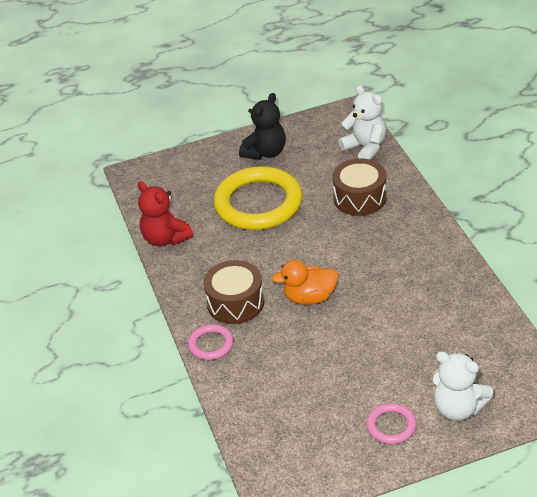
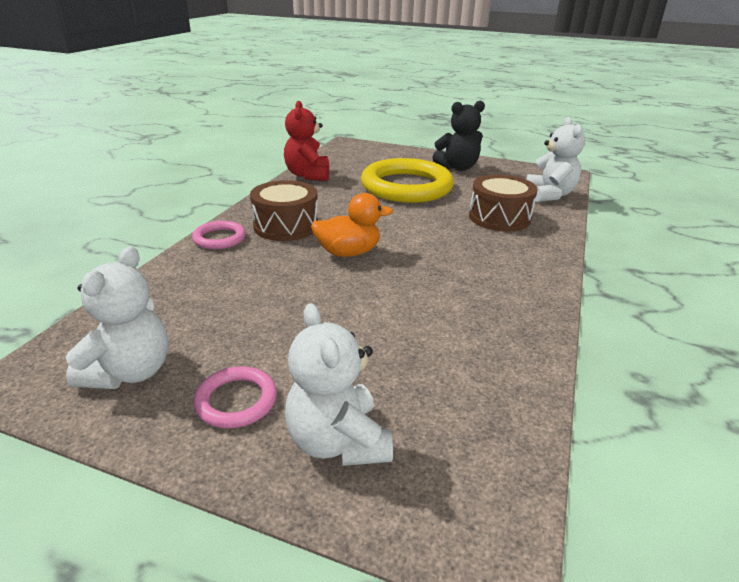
camera: 35 degrees right, 10 degrees down
(310, 297) = (348, 252): orange duck -> orange duck turned 135 degrees clockwise
(320, 453) = (130, 372): none -> white teddy bear

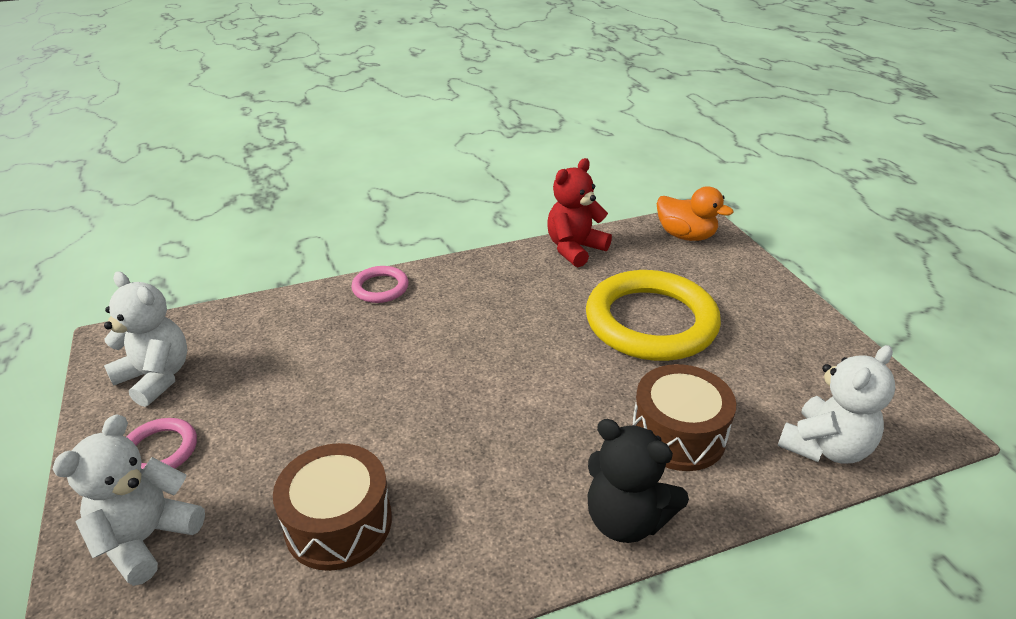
camera: 50 degrees right, 5 degrees up
(130, 372) = (156, 377): white teddy bear -> white teddy bear turned 120 degrees counterclockwise
(286, 226) = (448, 305): brown drum -> brown drum (338, 523)
(348, 252) = (444, 371): orange duck -> orange duck (685, 236)
(457, 168) = (774, 327): black teddy bear -> black teddy bear (626, 519)

